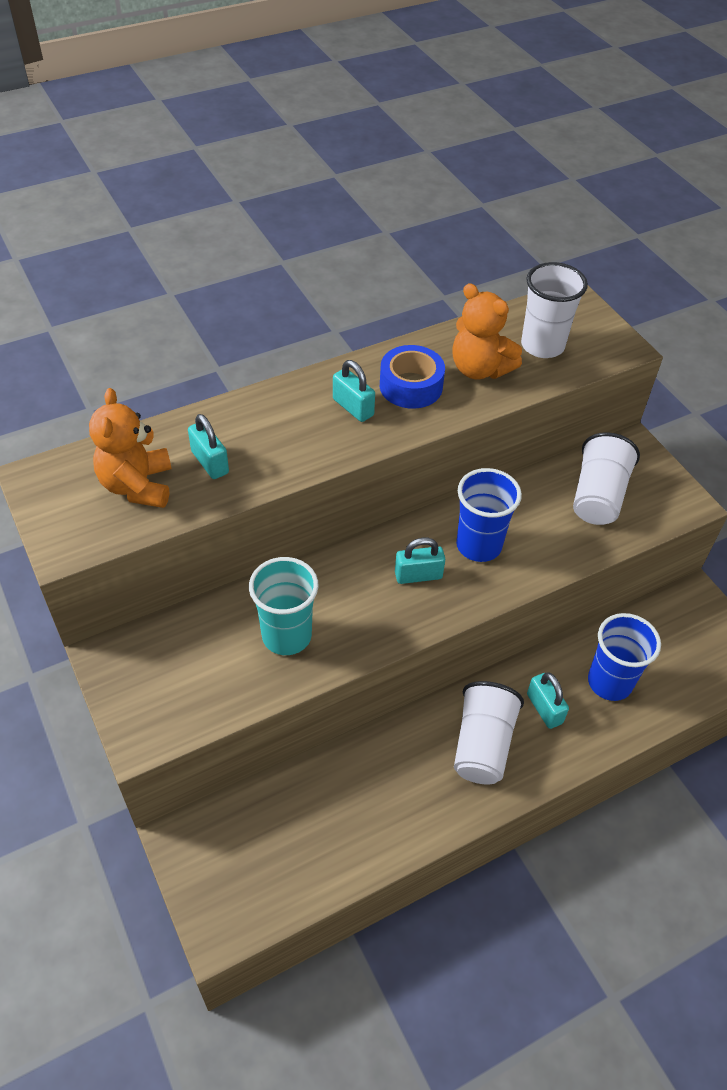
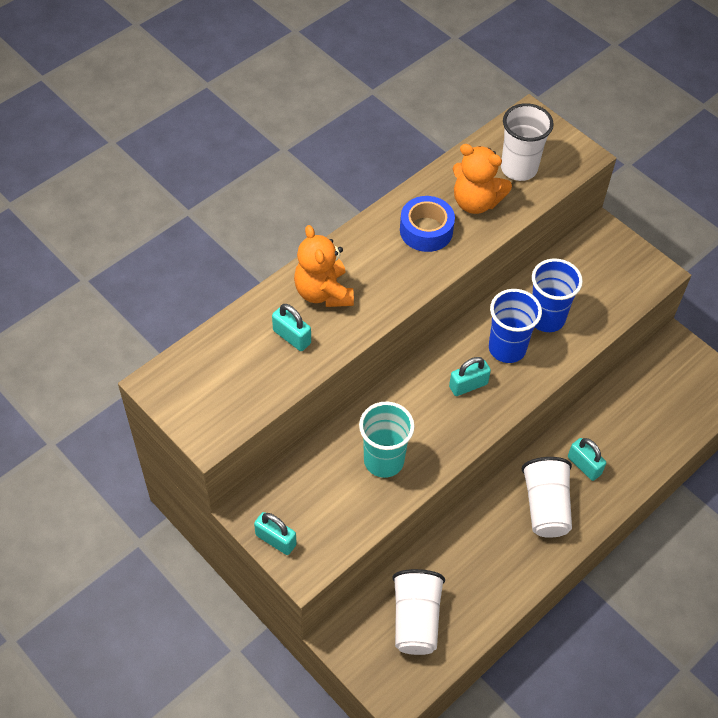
camera: 15 degrees left, 5 degrees up
(137, 486) = (242, 371): orange teddy bear -> orange teddy bear (323, 292)
(353, 407) = (387, 261): turquoise padlock -> turquoise padlock (276, 540)
(598, 496) = (587, 283): white cup -> white cup (415, 619)
(609, 682) = (627, 431): blue cup -> blue cup (546, 318)

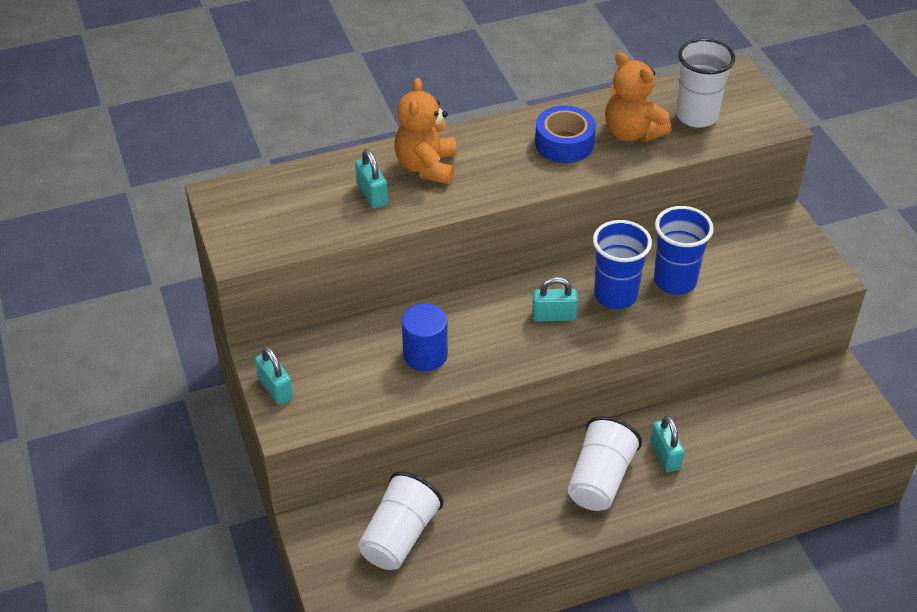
camera: 25 degrees right, 10 degrees down
(383, 461) = (425, 355): turquoise cup -> blue cylinder

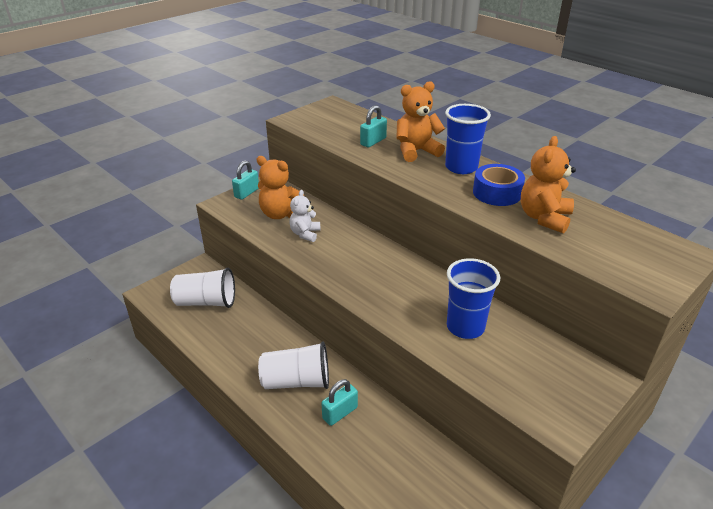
camera: 65 degrees right, 10 degrees down
(359, 366) = (280, 214): none -> orange teddy bear
(425, 355) = (305, 234): blue cylinder -> white teddy bear
(554, 316) = (379, 276): turquoise padlock -> none
(615, 295) = (423, 299): blue cup -> blue cup (461, 167)
(696, 116) = (604, 244): white cup -> none

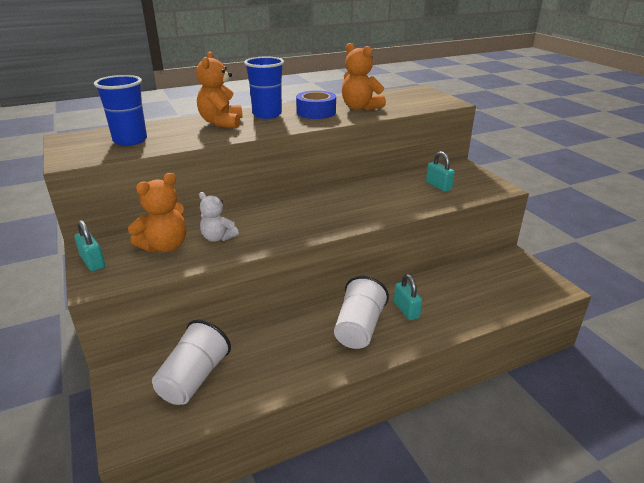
camera: 70 degrees left, 5 degrees down
(373, 141) = (180, 134): turquoise padlock -> turquoise padlock (438, 186)
(465, 327) = (398, 194): blue cup -> blue cup (130, 140)

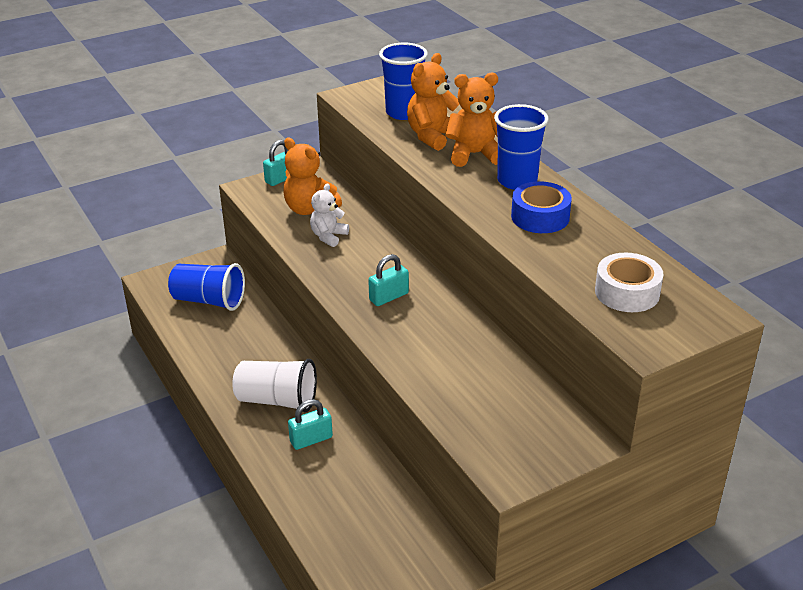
camera: 85 degrees right, 5 degrees up
(194, 378) = (209, 300): white cup -> blue cup
(360, 108) = (576, 253): orange teddy bear -> orange teddy bear (433, 136)
(401, 101) = (627, 292): none -> white tape
(438, 186) = (499, 407): turquoise padlock -> turquoise padlock (389, 297)

